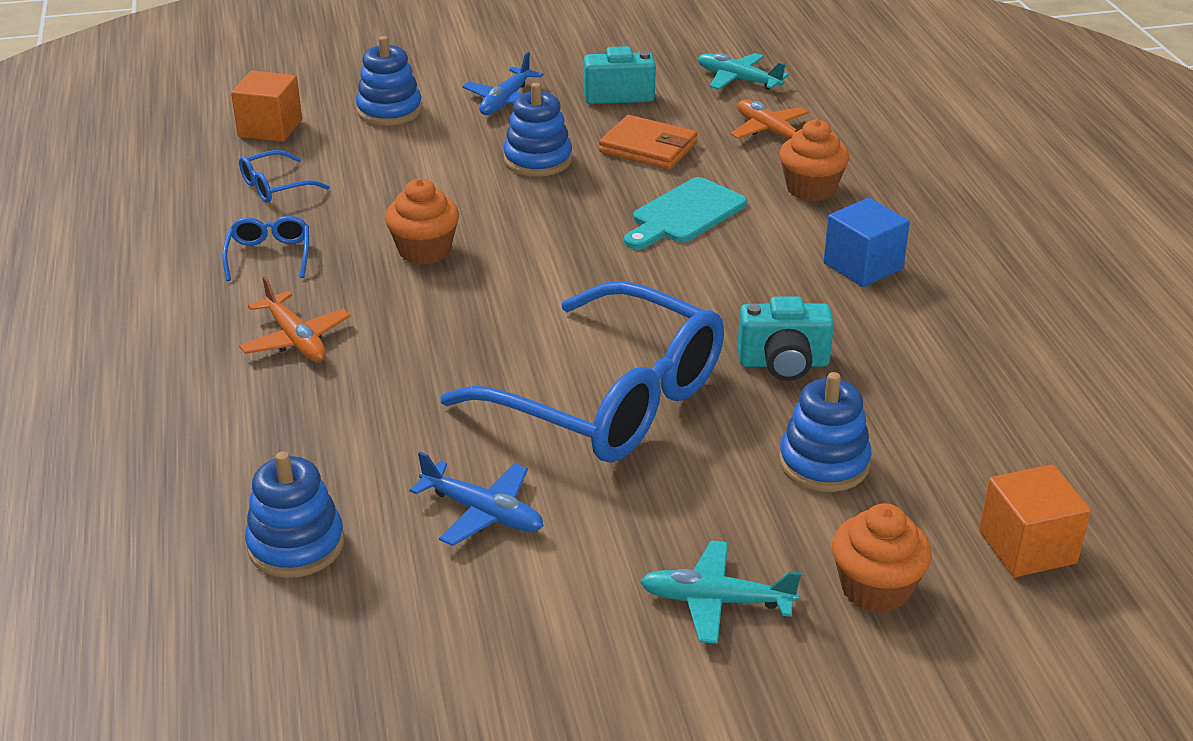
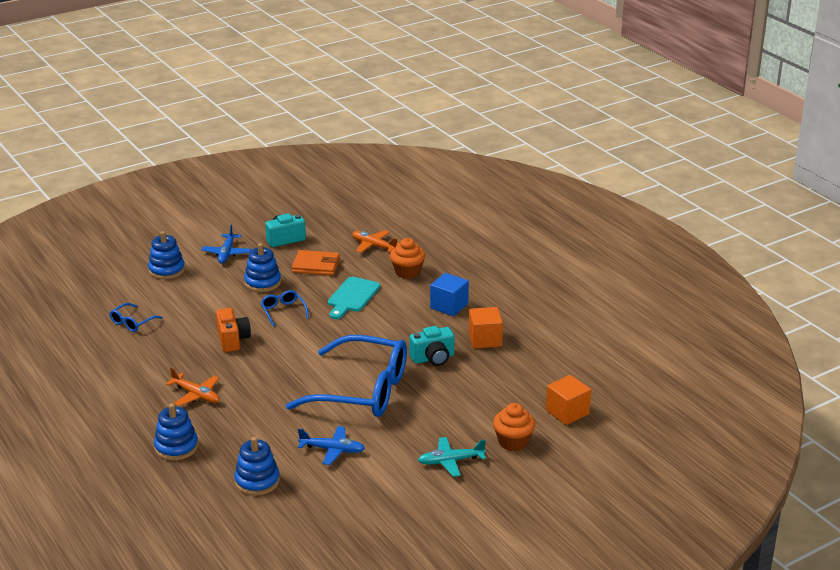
camera: 20 degrees left, 5 degrees down
(269, 255) = (154, 358): blue glasses -> blue glasses (283, 311)
(270, 128) = (107, 292): orange cube -> orange cube (485, 339)
(424, 251) = (233, 340): orange cupcake -> orange camera
(738, 80) = (343, 220): turquoise plane -> none
(824, 463) = (470, 397): blue stacking toy -> blue stacking toy (176, 447)

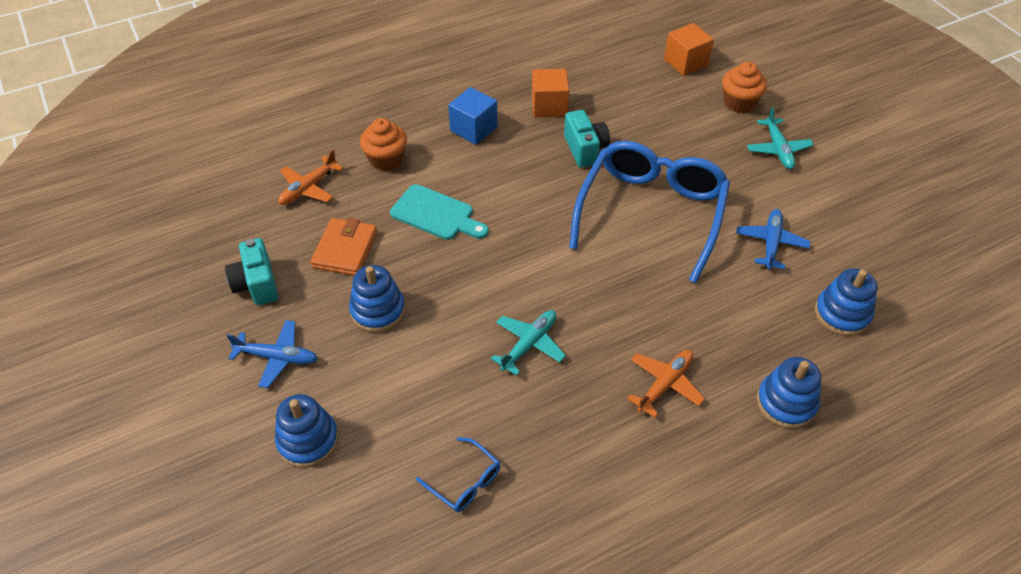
camera: 85 degrees left, 20 degrees up
(233, 340) = (529, 344): orange camera -> turquoise plane
(283, 311) = (461, 287): blue glasses -> none

